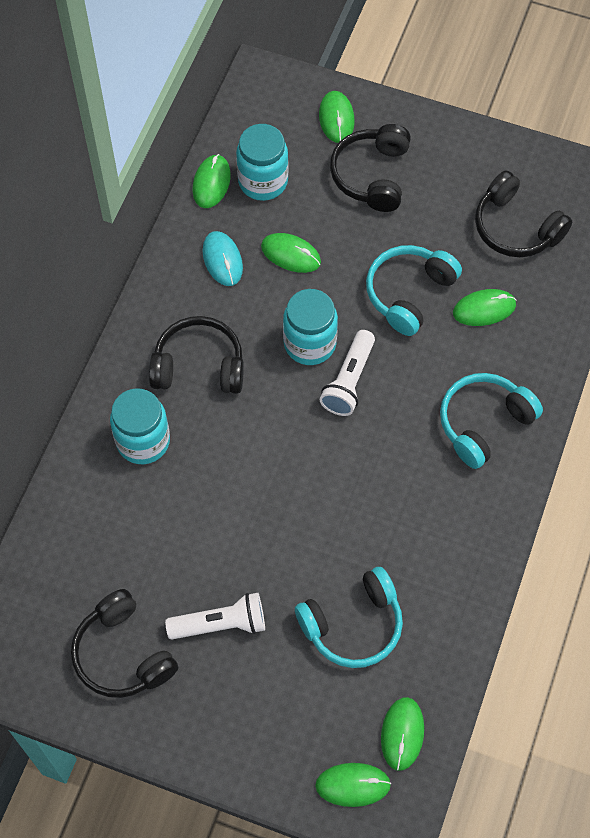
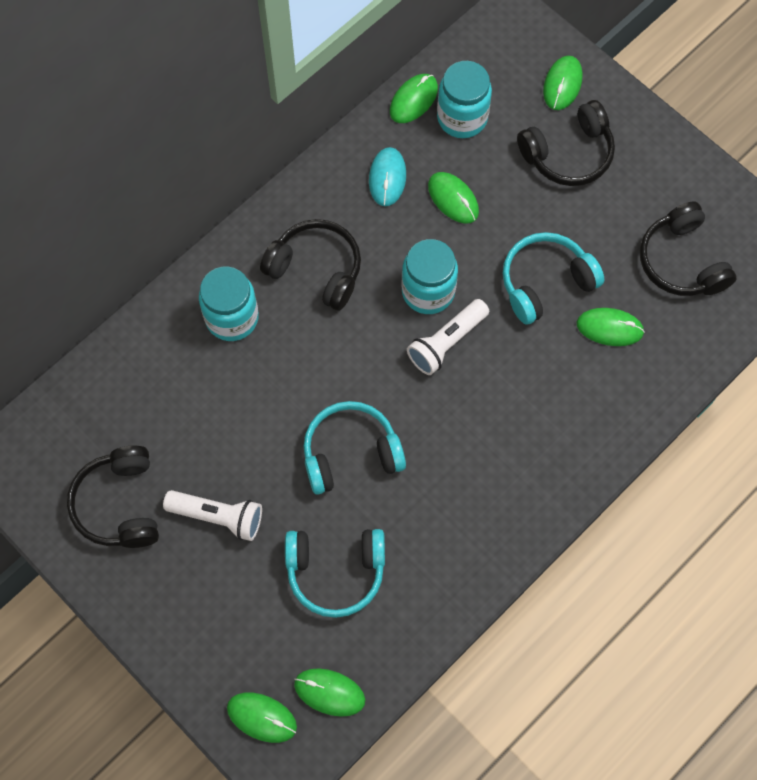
camera: 25 degrees right, 5 degrees up
(372, 175) = (568, 153): black headphones -> black headphones turned 150 degrees counterclockwise
(402, 734) = (329, 692): green mouse -> green mouse turned 75 degrees clockwise
(484, 423) = (553, 437): turquoise headphones -> turquoise headphones (350, 453)

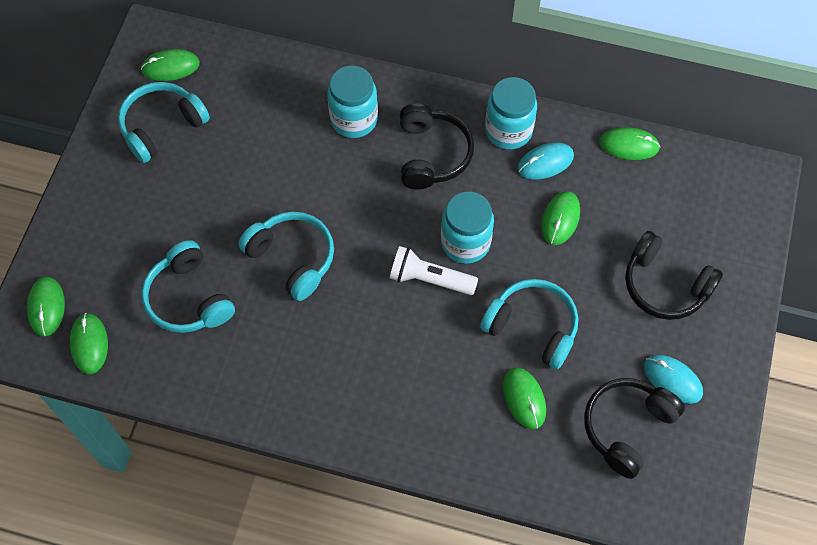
camera: 60 degrees right, 5 degrees down
(119, 504) = (162, 126): black headphones -> turquoise headphones
(218, 516) = (188, 195): white flashlight -> none
(462, 118) = (639, 188): turquoise jar -> turquoise jar (508, 131)
(562, 84) = (727, 248): green mouse -> green mouse (170, 67)
(658, 200) = (672, 380): none -> turquoise mouse

